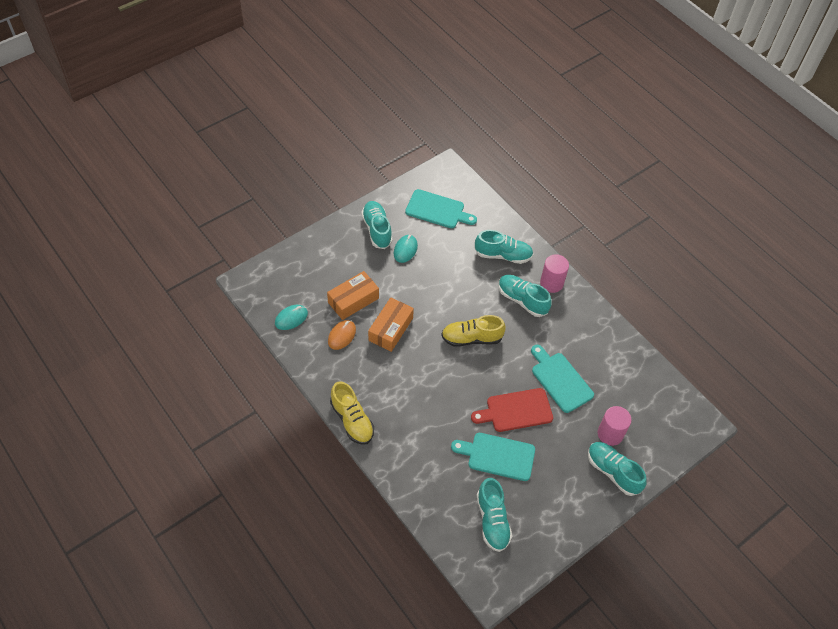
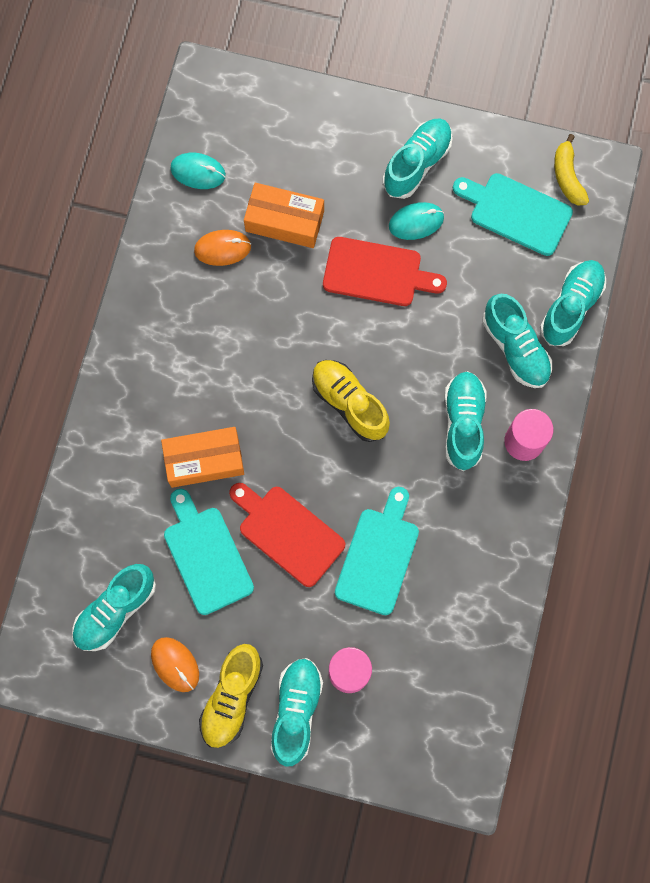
camera: 55 degrees right, 20 degrees up
(352, 420) = (118, 352): yellow shoe -> yellow shoe (232, 697)
(390, 329) = (280, 297): orange box -> orange box (204, 460)
(416, 282) = (377, 273): none -> red cutting board
(437, 210) = (516, 212): turquoise cutting board -> turquoise cutting board turned 135 degrees clockwise
(438, 181) = (567, 176): none -> yellow banana
(502, 222) = (571, 307): none -> turquoise shoe
(545, 512) = (175, 664): none -> orange mouse

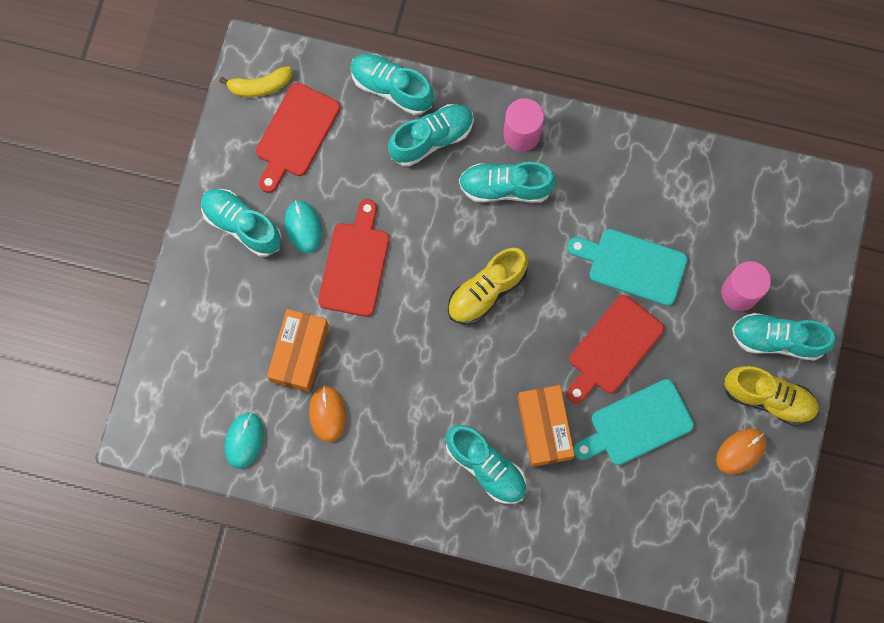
camera: 90 degrees left, 0 degrees up
(115, 610) = (692, 509): turquoise shoe -> turquoise shoe (486, 467)
(516, 212) = (295, 134): turquoise cutting board -> red cutting board

